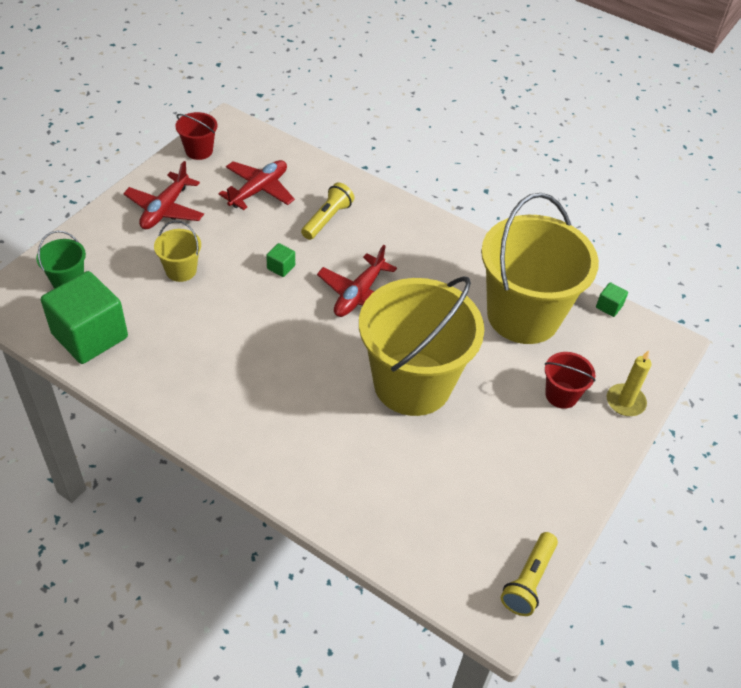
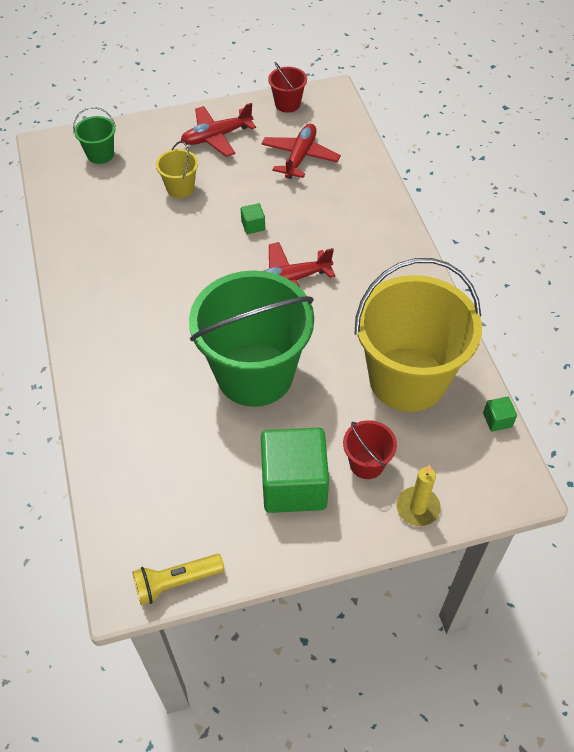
camera: 45 degrees right, 5 degrees up
(90, 336) = (75, 201): green cube -> green cube (294, 485)
(258, 190) = (300, 157): red plane -> red plane turned 60 degrees counterclockwise
(327, 219) = (329, 208): yellow flashlight -> none
(412, 383) = (255, 374): yellow bucket -> green bucket

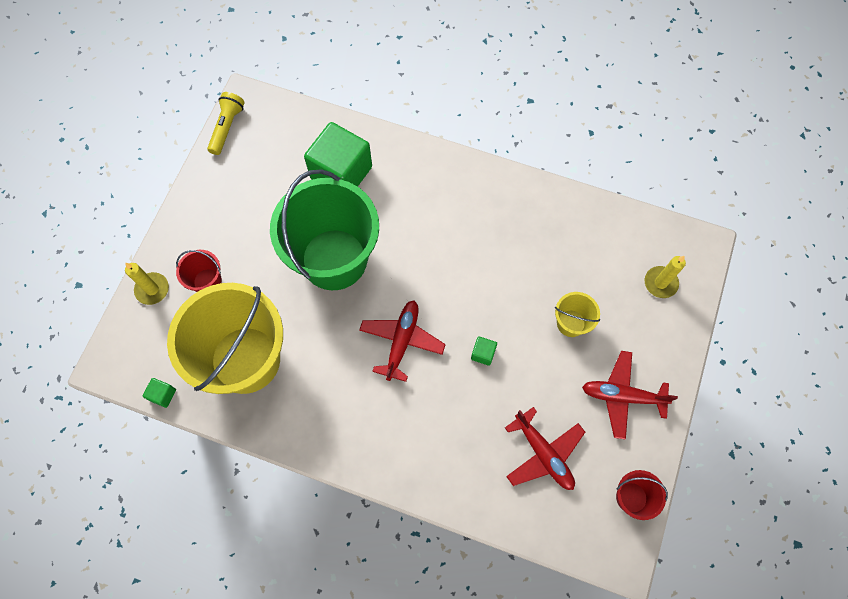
camera: 125 degrees right, 15 degrees up
(100, 154) = (660, 283): green bucket -> yellow candle
(216, 137) = (622, 396): red plane -> red plane turned 90 degrees counterclockwise
(294, 485) = (231, 228): green cube -> green cube (341, 173)

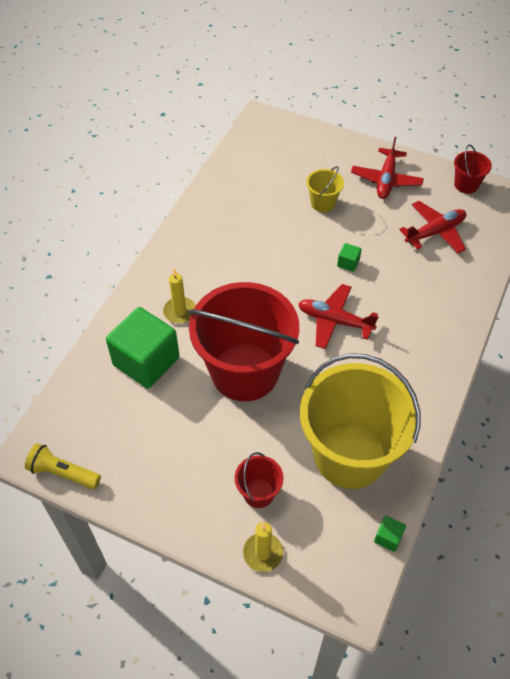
camera: 85 degrees left, 15 degrees down
(334, 259) = (245, 372): green bucket -> red bucket
(660, 283) = (291, 146): yellow candle -> yellow candle (179, 311)

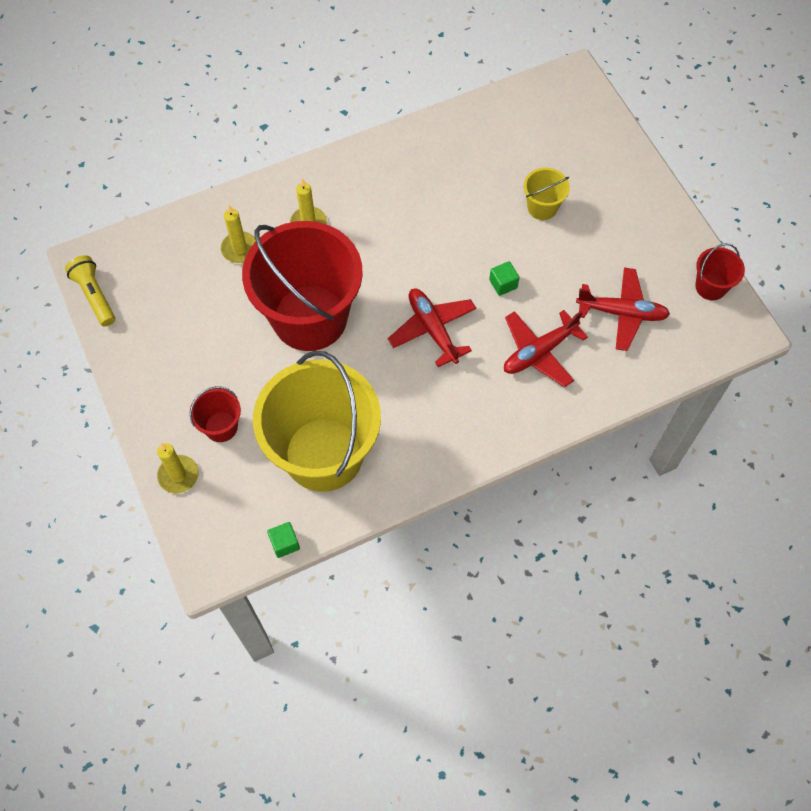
camera: 40 degrees right, 10 degrees up
(146, 361) = (240, 249): green cube -> yellow candle
(386, 180) = (632, 225): red plane -> red plane (539, 352)

